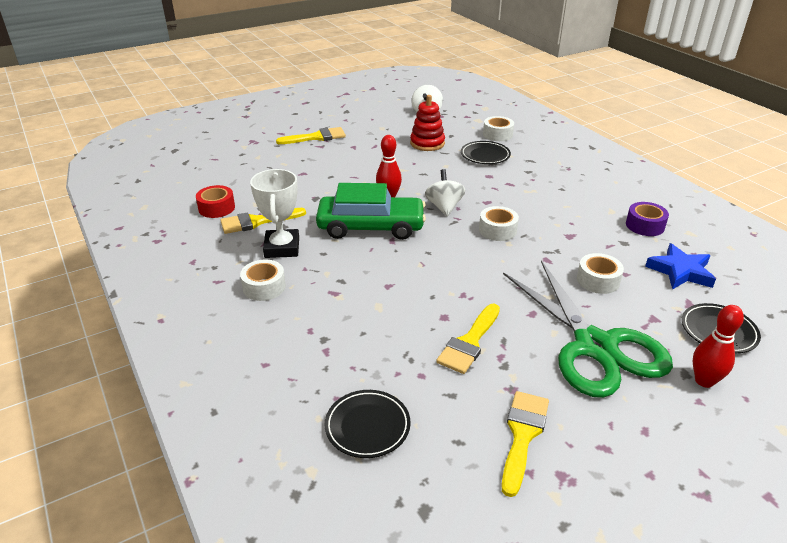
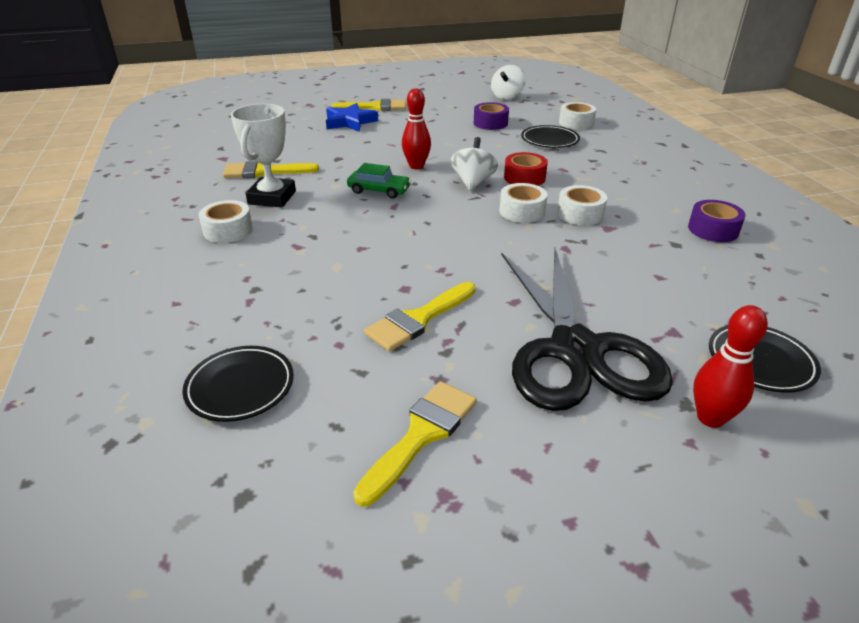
camera: 15 degrees right, 0 degrees up
(216, 208) = (233, 155): red tape -> red tape (524, 178)
(371, 227) = (379, 190): green car -> green car, size x0.50
(427, 143) = (490, 123): red stacking toy -> purple tape
(594, 346) = (575, 350): green scissors -> black scissors
(598, 280) = (619, 279): white tape -> white tape (580, 214)
(680, 271) = (738, 285): blue star -> blue star (350, 122)

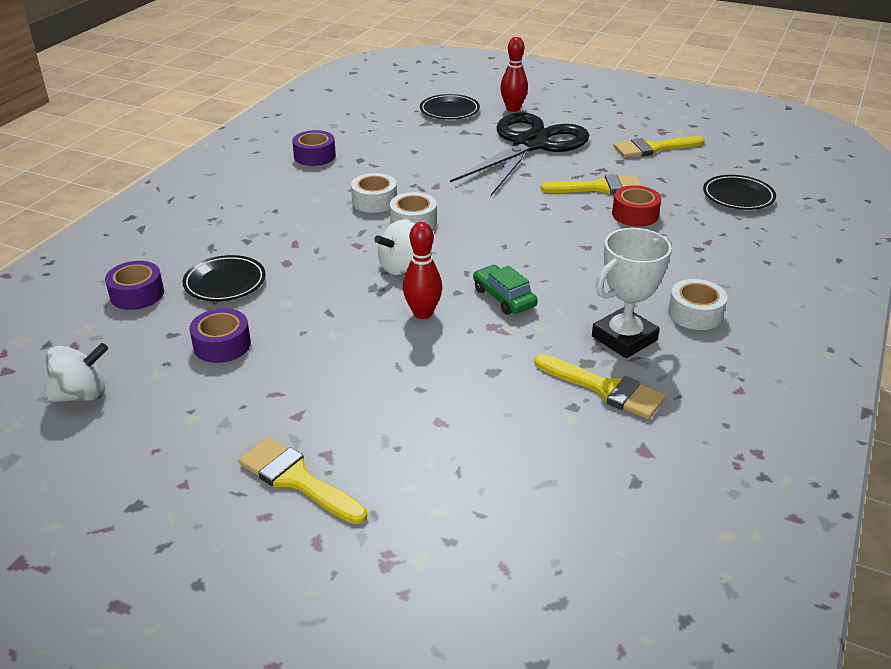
camera: 140 degrees left, 0 degrees up
(350, 122) = (387, 452): blue star -> none
(524, 178) = (348, 250): red tape -> red tape (635, 214)
(576, 123) = (137, 294): white tape -> purple tape

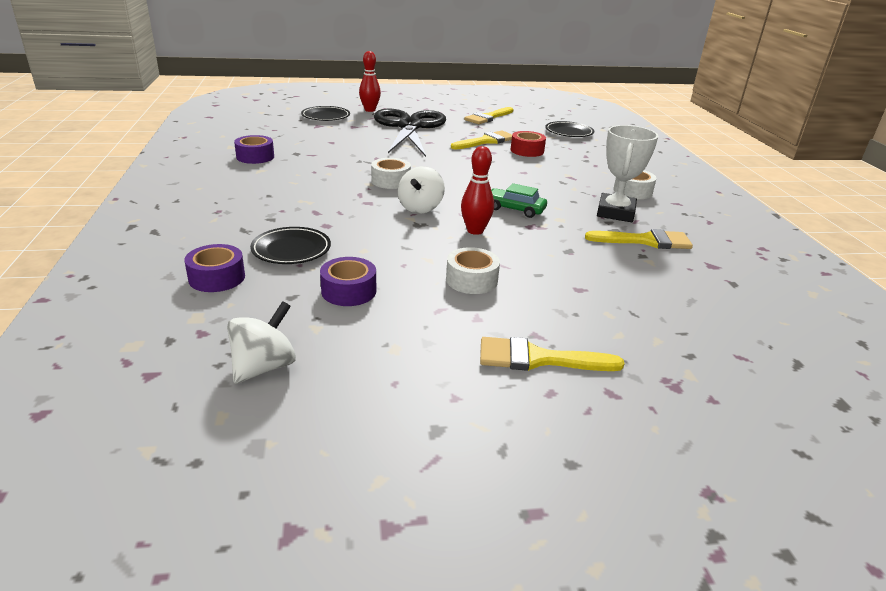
camera: 35 degrees left, 5 degrees down
(374, 201) = (344, 175): white tape -> white tape (471, 280)

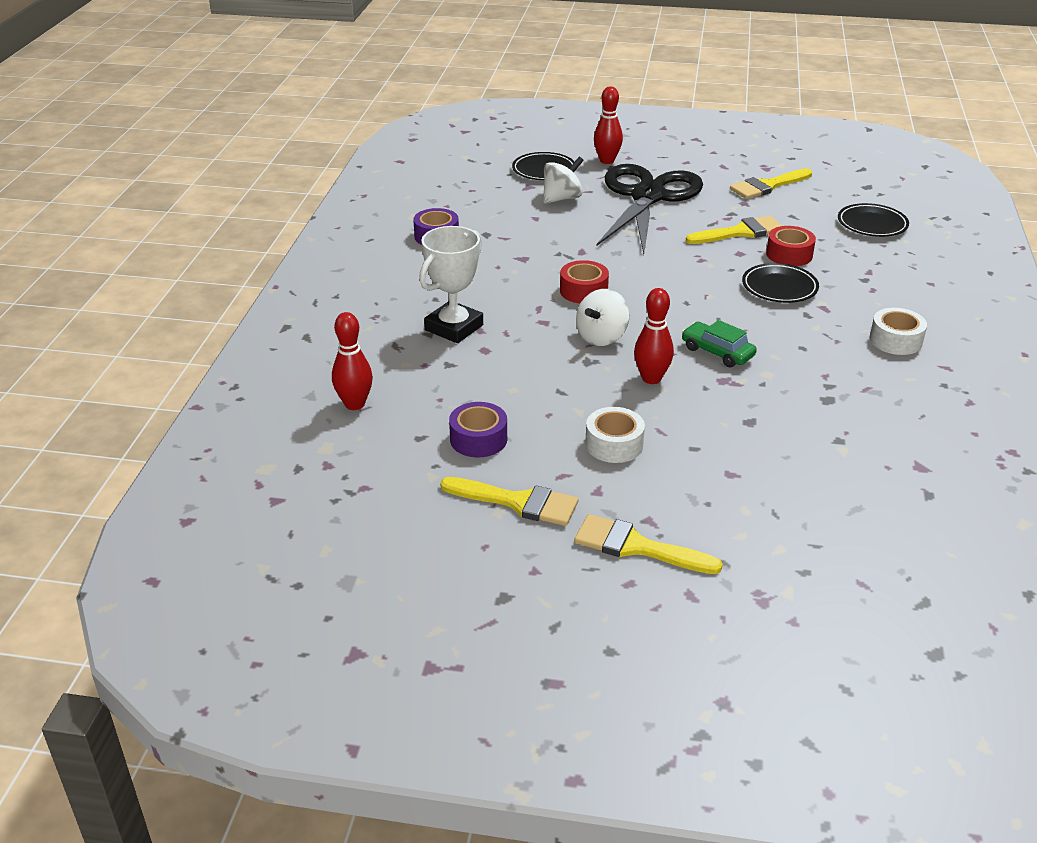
camera: 20 degrees right, 5 degrees up
(217, 278) = (354, 404): purple tape -> red bowling pin
(264, 367) = (373, 509): white spinning top -> white spinning top (562, 198)
(291, 250) = (437, 379): black plate -> black plate (779, 287)
(390, 181) = (583, 291): white tape -> red tape
(615, 213) = (847, 372): white trophy -> white trophy (454, 327)
(645, 241) = (858, 420): yellow brush -> yellow brush (518, 502)

